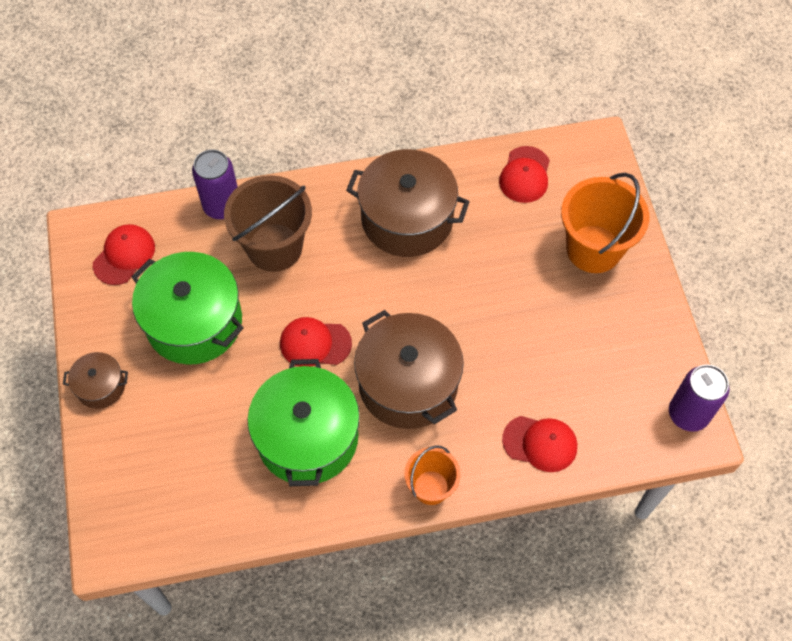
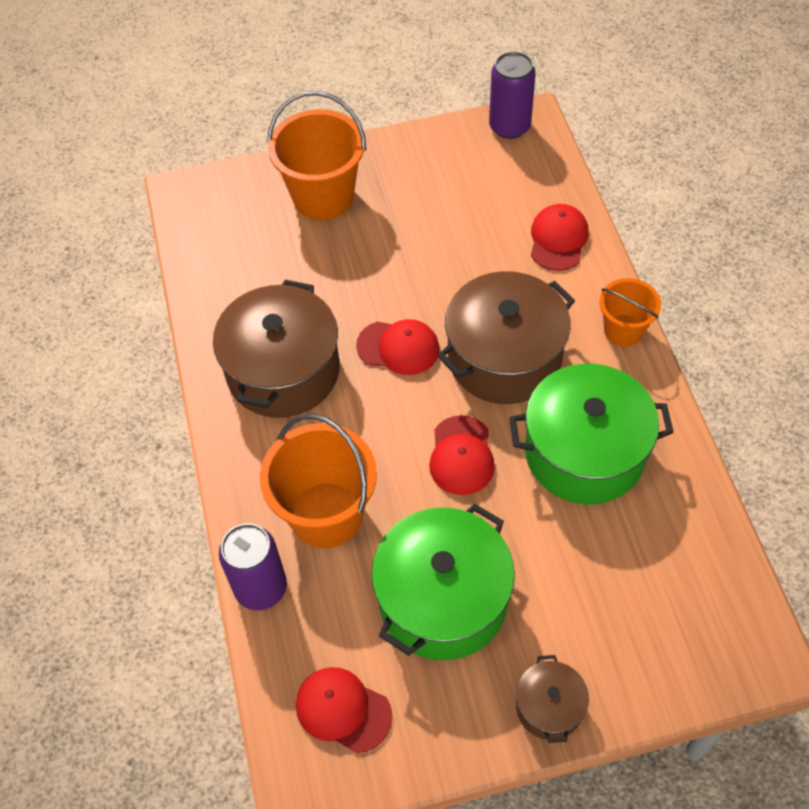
camera: 90 degrees left, 5 degrees down
(274, 247) = (326, 514): brown bucket -> orange bucket
(525, 175) = (223, 258): red cap -> red cap (398, 347)

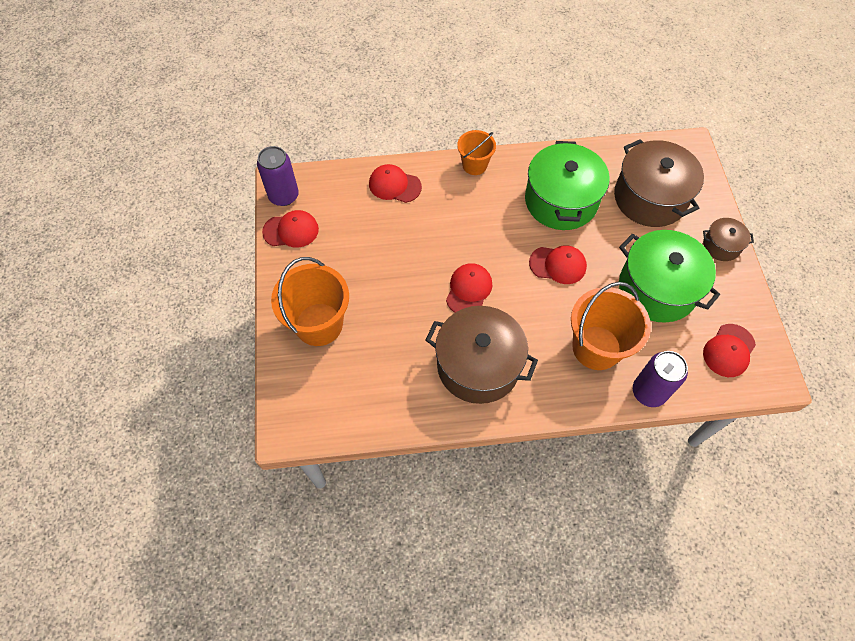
camera: 85 degrees left, 5 degrees up
(456, 144) = (291, 230): none -> red cap
(504, 358) = (486, 230): brown pot -> brown pot (650, 198)

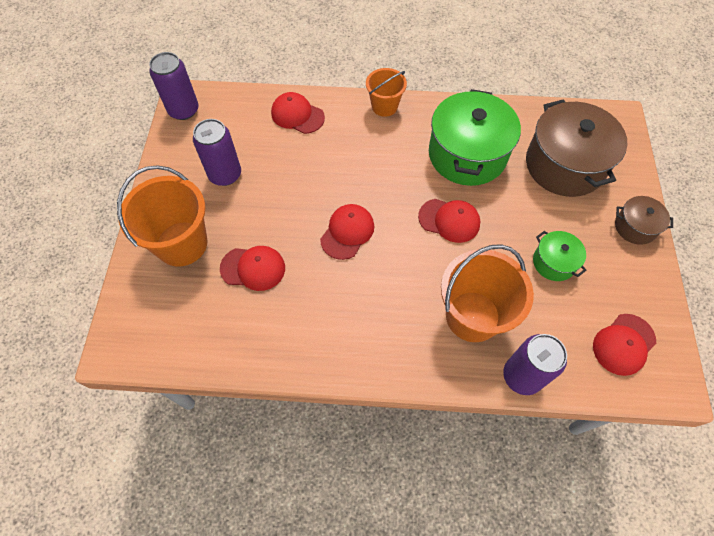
camera: 10 degrees right, 0 degrees up
(291, 230) = (181, 145): red cap -> red cap (253, 268)
(341, 253) = (225, 174): none -> purple can
(478, 365) = (338, 314): brown pot -> none
(657, 288) = (554, 262): green pot -> green pot, size x0.49

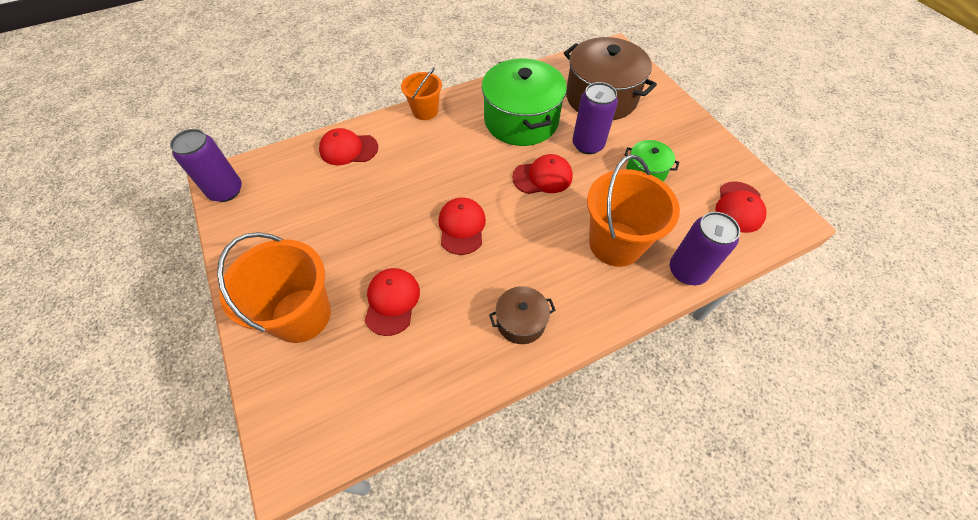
camera: 30 degrees left, 5 degrees down
(225, 174) = (308, 230): purple can -> purple can (587, 145)
(253, 268) = (392, 301): red cap -> red cap turned 60 degrees counterclockwise
(635, 227) = (683, 119): brown pot -> brown pot (521, 321)

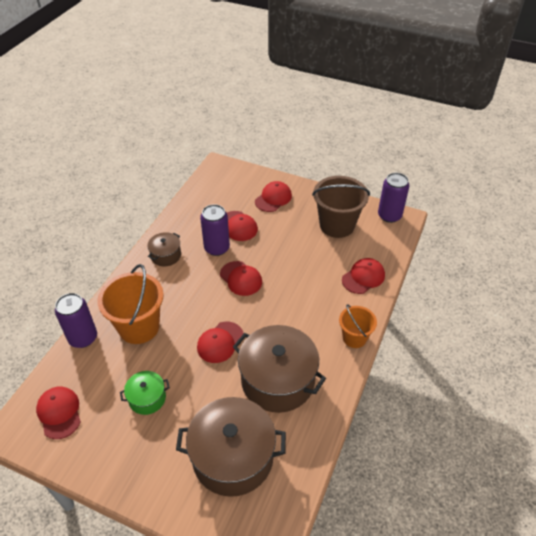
camera: 140 degrees right, 10 degrees down
(289, 219) = (337, 225): none -> brown bucket
(301, 315) = (273, 198): orange bucket -> red cap
(521, 120) = (278, 380): green pot -> brown pot
(587, 145) = (208, 393): purple can -> purple can (217, 248)

